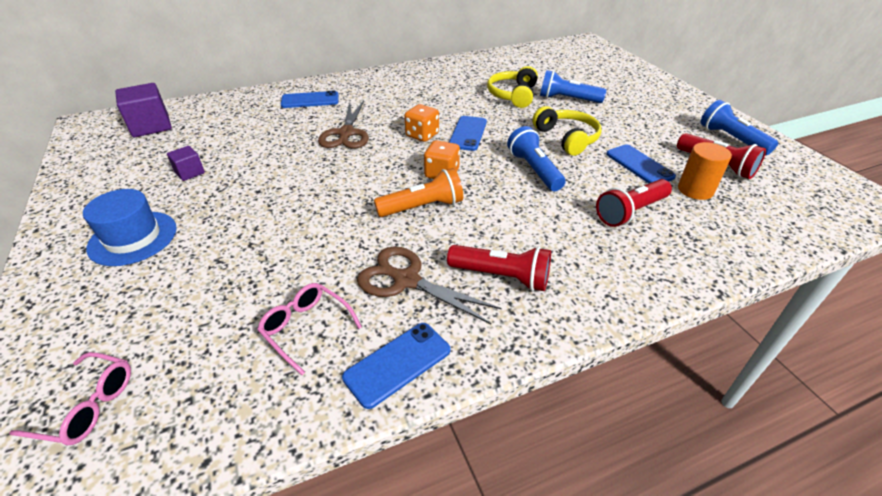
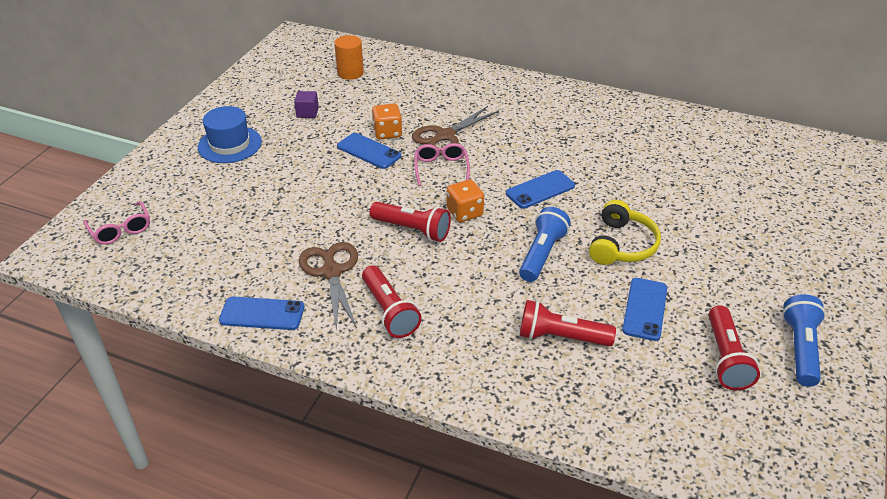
camera: 45 degrees right, 0 degrees up
(151, 126) = (327, 58): purple cube -> none
(306, 328) = (245, 260): pink glasses -> pink glasses (441, 168)
(310, 100) = (460, 89): blue phone -> blue phone (369, 151)
(422, 135) = (500, 170): orange dice -> orange dice (387, 133)
(423, 207) = (412, 230): orange flashlight -> red flashlight
(513, 95) = (645, 174): yellow headphones -> none
(567, 99) = (695, 208): blue flashlight -> none
(695, 190) = (656, 361): orange cylinder -> orange cylinder (350, 73)

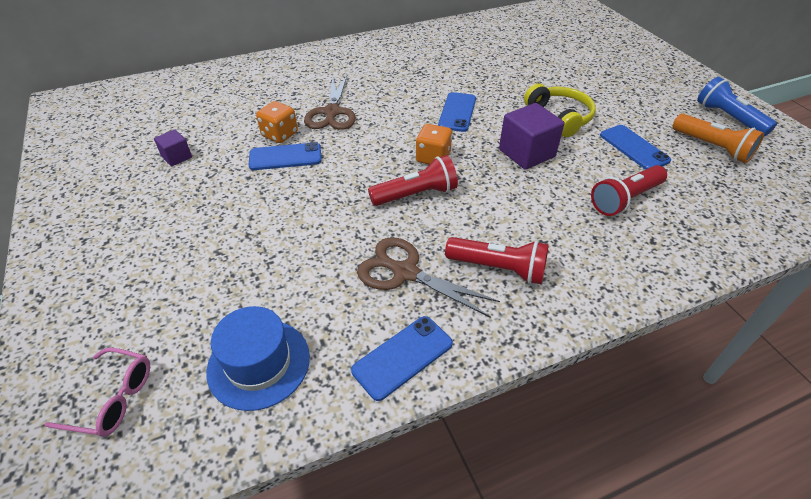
camera: 45 degrees left, 5 degrees up
(230, 144) = (130, 228): blue hat -> blue hat (259, 363)
(350, 73) = (172, 106): orange cylinder -> none
(441, 168) = (365, 137): pink glasses -> none
(542, 254) = (526, 153): blue flashlight -> purple cube
(725, 358) = (712, 147): red flashlight -> orange flashlight

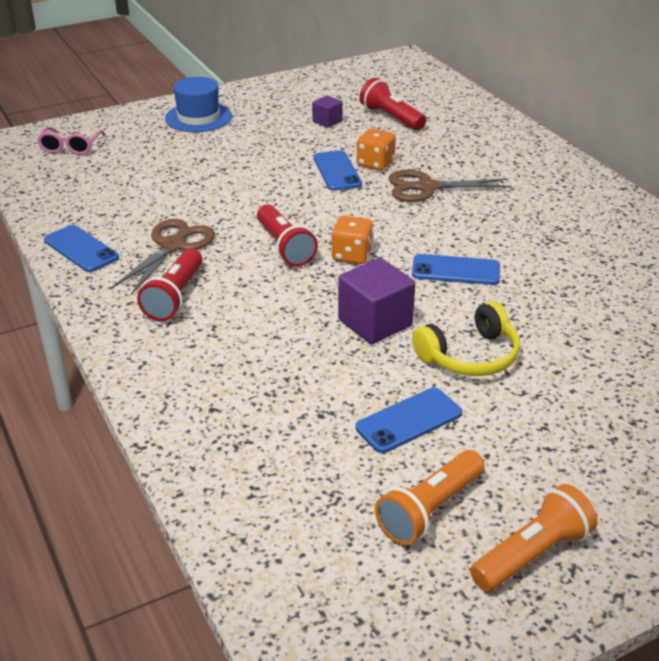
camera: 85 degrees right, 10 degrees down
(259, 363) = (87, 191): blue hat -> blue hat (198, 117)
(625, 199) = (289, 396): red flashlight -> red flashlight (391, 118)
(728, 118) = (532, 554): blue flashlight -> orange flashlight

